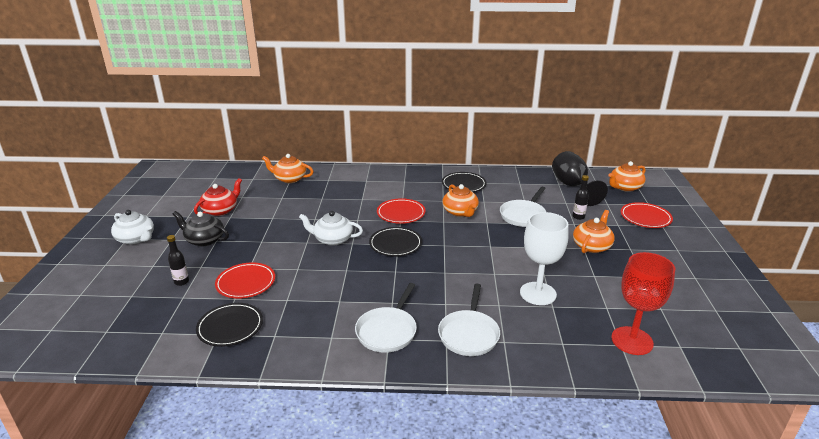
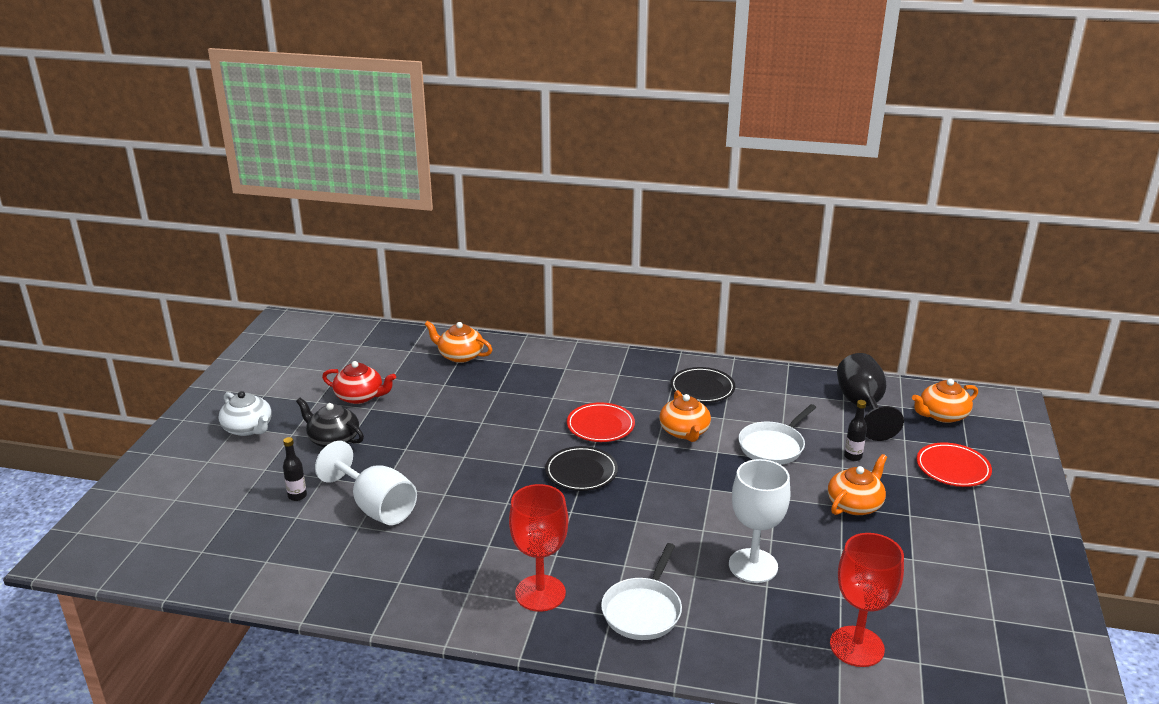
camera: 10 degrees right, 0 degrees up
(220, 210) = (360, 396): red teapot -> red teapot turned 60 degrees clockwise
(230, 327) = (348, 564): black plate -> none
(246, 283) = (376, 507): red plate -> white goblet
(332, 239) = (498, 455): white teapot -> none
(387, 331) = (540, 593): white pan -> red goblet

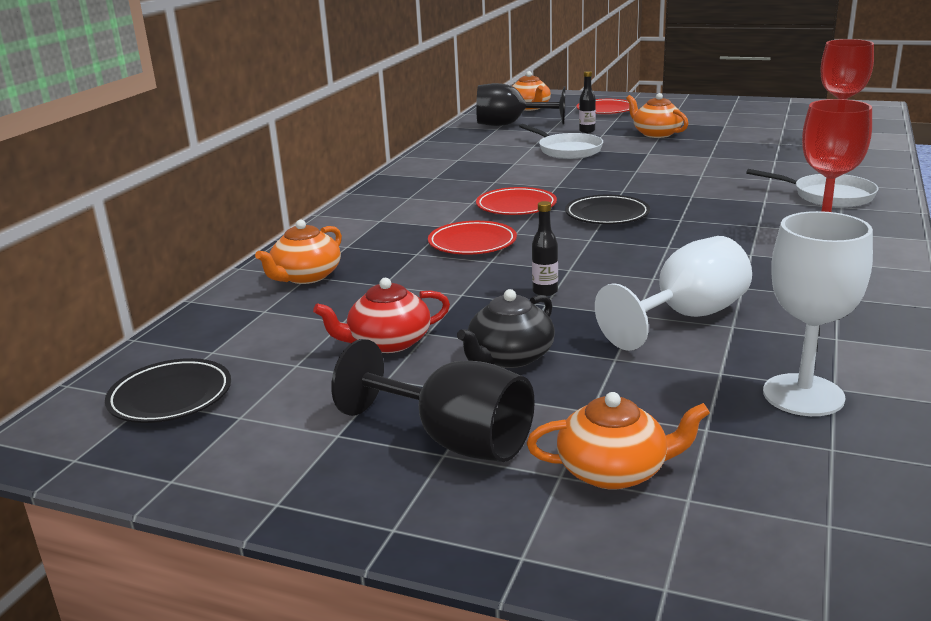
camera: 80 degrees left, 5 degrees down
(248, 428) = (454, 440): white teapot -> black goblet
(297, 496) = (665, 375): black bottle -> black bottle (545, 292)
(360, 396) = (388, 342): red teapot -> red teapot turned 135 degrees counterclockwise
(517, 412) = (472, 243): none -> red plate
(684, 432) = (536, 176): orange teapot -> orange teapot (614, 471)
(702, 388) = (456, 168): black plate -> black plate (170, 397)
(753, 566) = (749, 163): white goblet -> white goblet (803, 395)

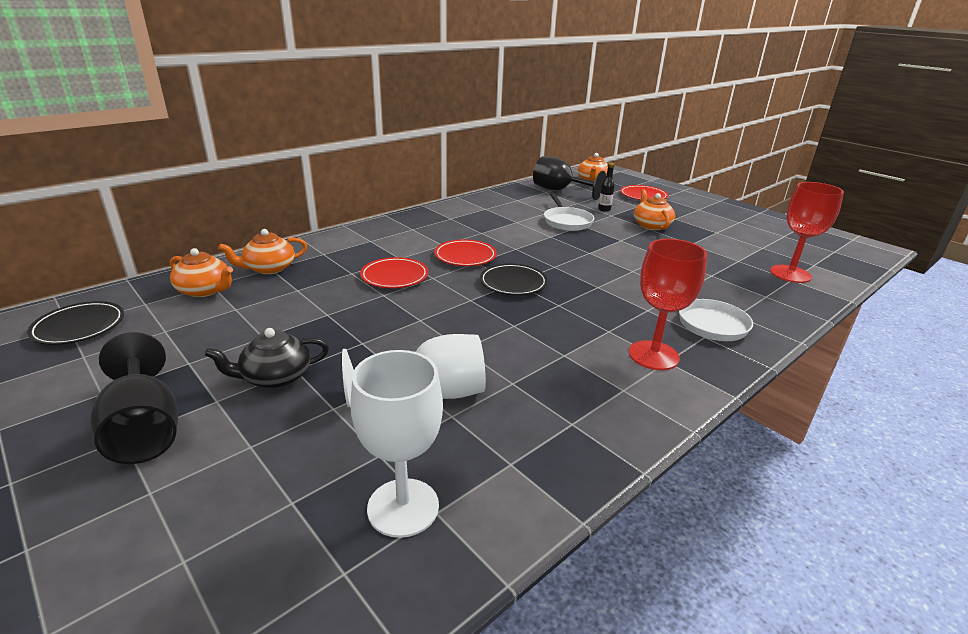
camera: 25 degrees right, 5 degrees up
(388, 342) = (232, 335): red teapot -> none
(545, 292) = (377, 332): black bottle -> none
(614, 471) = (183, 507): orange teapot -> orange teapot (205, 290)

